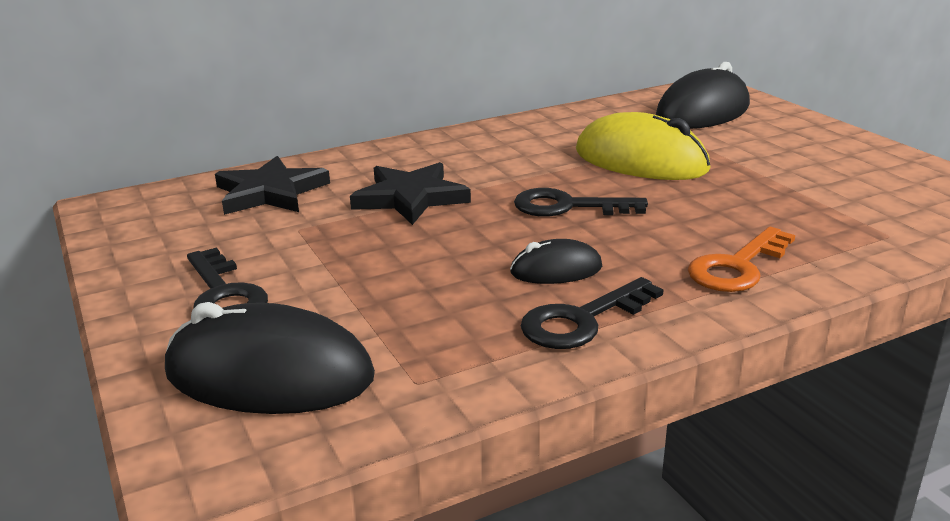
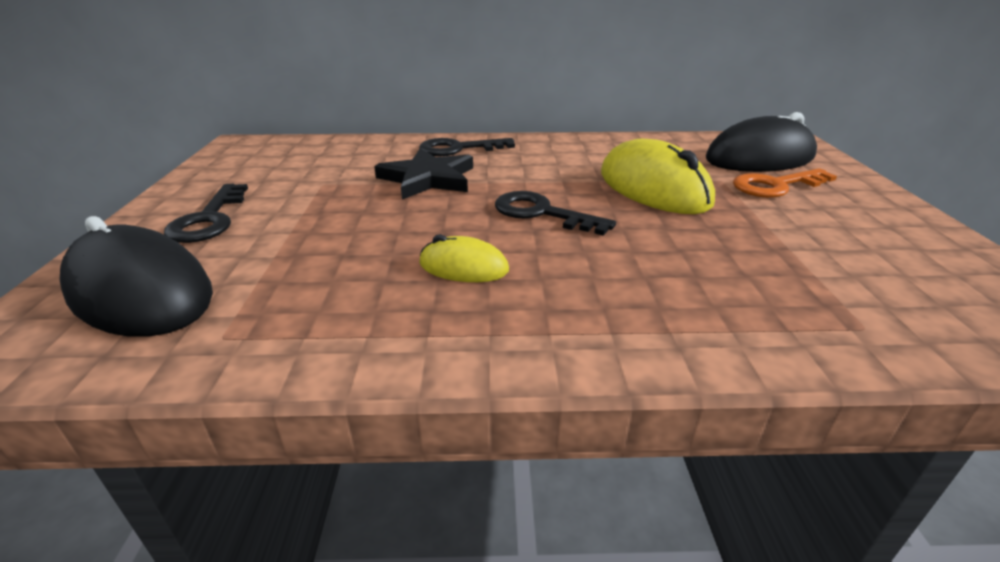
camera: 25 degrees right, 5 degrees up
(270, 192) = (342, 155): black star -> none
(556, 270) = (463, 267): black mouse -> yellow mouse
(582, 320) = (427, 323): black key -> black key (459, 149)
(737, 267) = (642, 313): orange key -> orange key (776, 186)

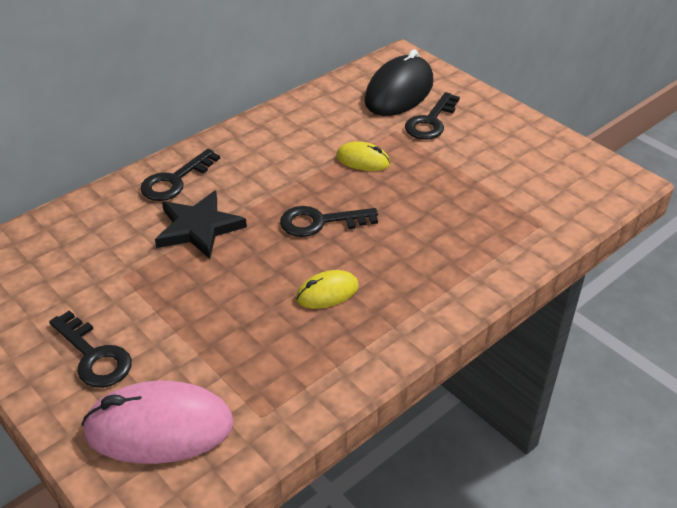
camera: 40 degrees left, 10 degrees up
(141, 292) = (159, 428): black mouse -> pink mouse
(653, 188) = (363, 160): yellow mouse -> yellow mouse, size x0.52
(776, 186) = (431, 121): orange key -> black key

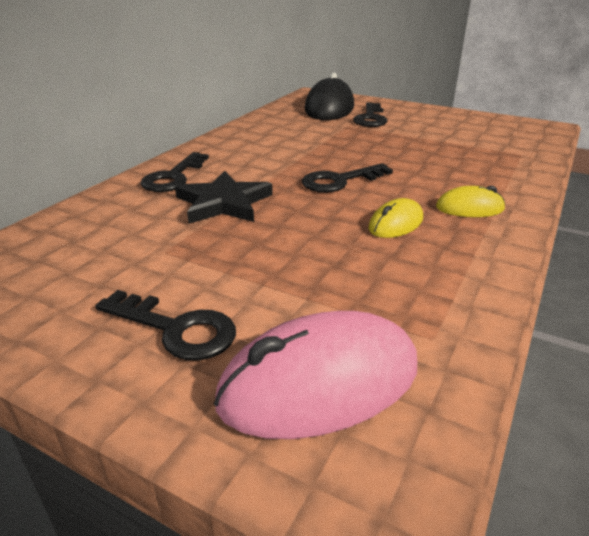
camera: 20 degrees left, 10 degrees down
(363, 160) = (338, 143): yellow mouse -> yellow mouse (469, 208)

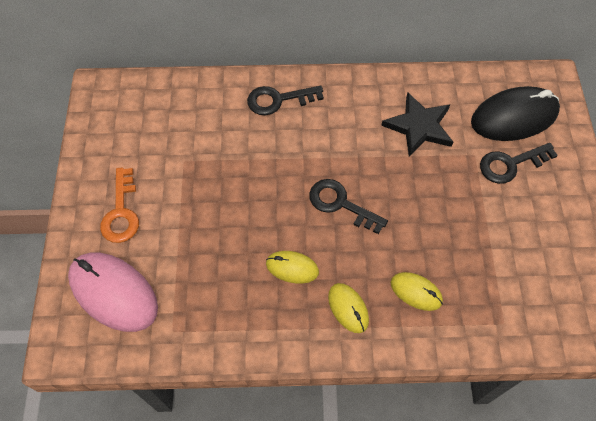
camera: 60 degrees right, 30 degrees up
(176, 329) = (121, 212): black key -> orange key
(223, 203) = (259, 153): black star -> black star (419, 126)
(469, 175) = (416, 292): none -> yellow mouse

